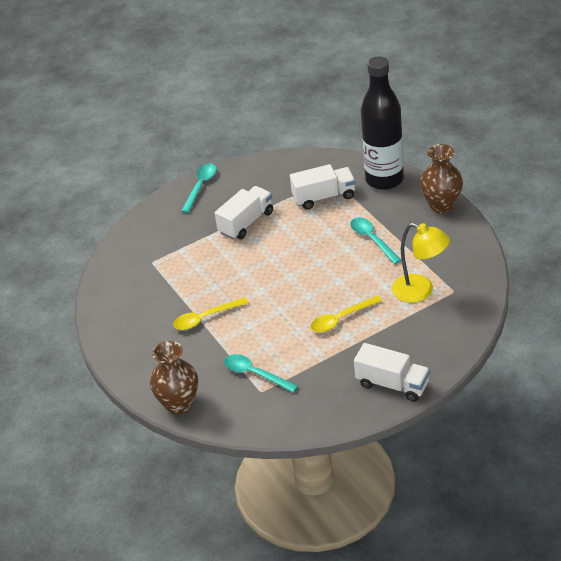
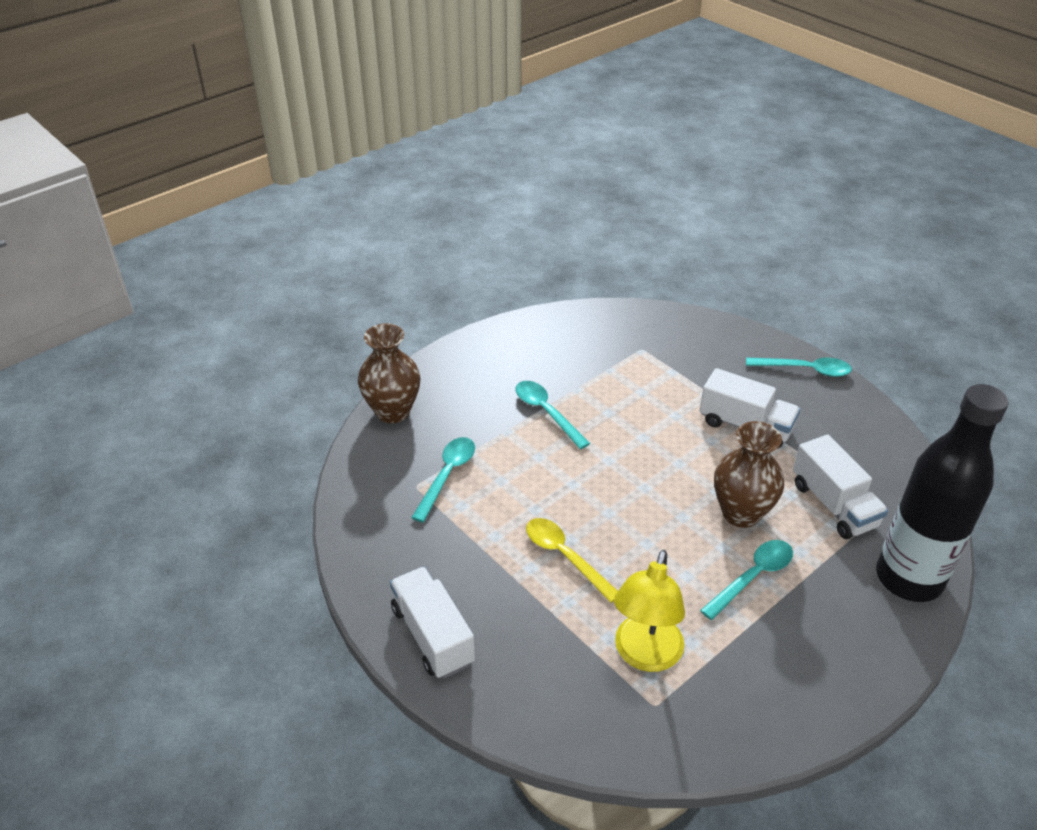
camera: 75 degrees right, 0 degrees up
(205, 318) = (546, 412): yellow spoon -> turquoise spoon
(392, 384) = (432, 636): white truck -> white truck turned 135 degrees clockwise
(441, 205) = (873, 669): brown vase -> brown vase (741, 513)

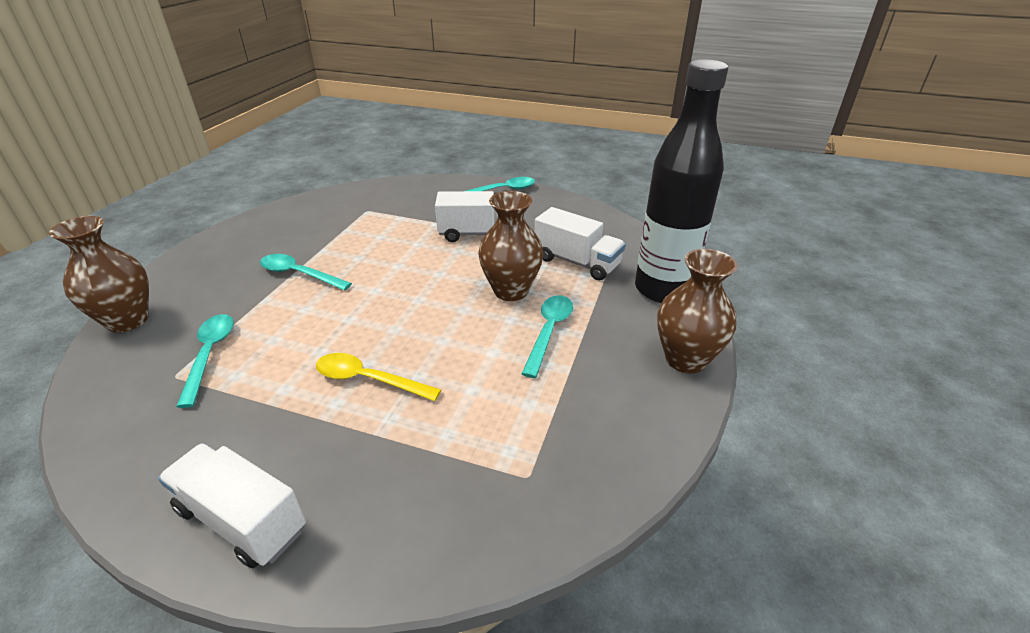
camera: 30 degrees left, 5 degrees down
(645, 655) = (492, 434): yellow lamp -> none
(873, 667) = (685, 359): none -> brown vase

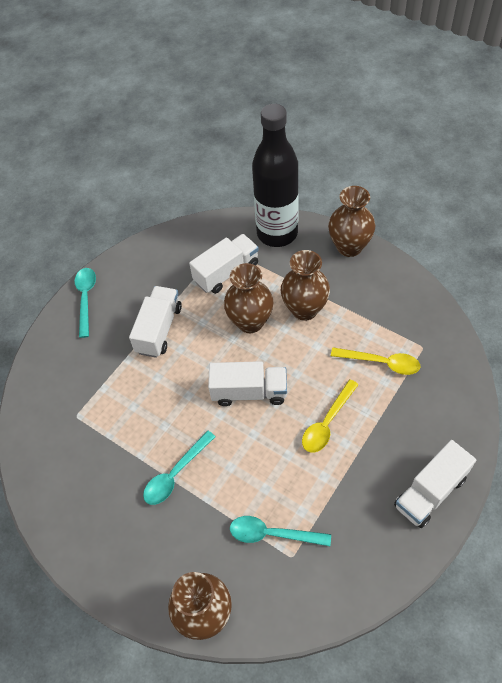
camera: 70 degrees left, 20 degrees up
(408, 306) = (249, 392): none -> white truck
(481, 425) = (381, 363): none -> yellow spoon
(549, 332) = (304, 309): turquoise spoon -> brown vase

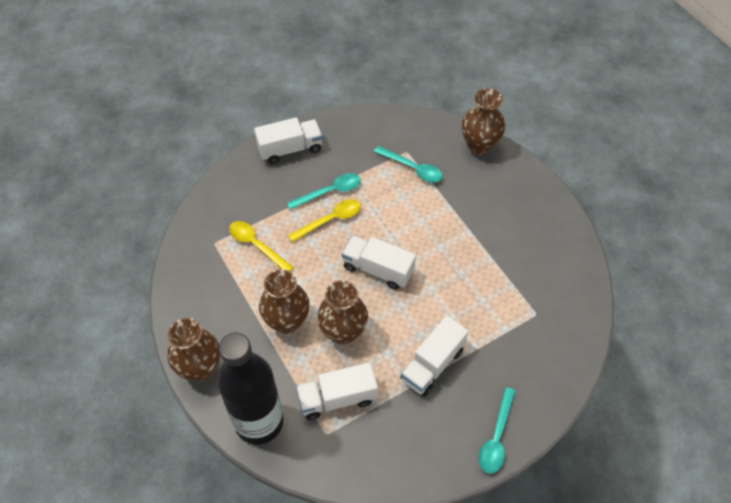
camera: 160 degrees left, 0 degrees up
(175, 474) = (466, 233): turquoise spoon -> turquoise spoon (329, 192)

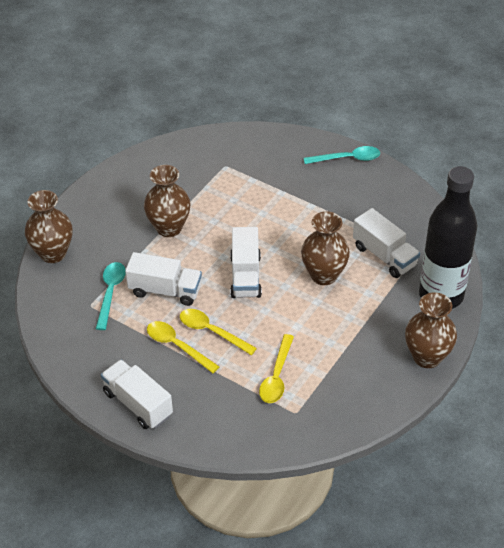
camera: 115 degrees left, 10 degrees down
(287, 321) = (340, 317): brown vase -> brown vase (169, 228)
(329, 192) = (177, 346): turquoise spoon -> yellow spoon
(432, 364) = (313, 210): white truck -> white truck (165, 290)

